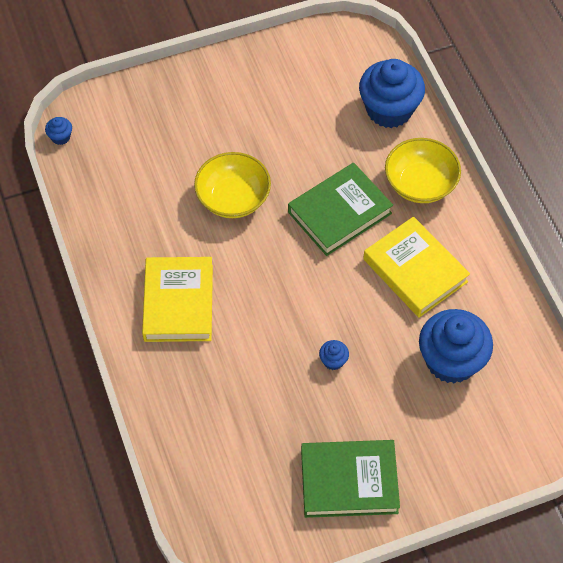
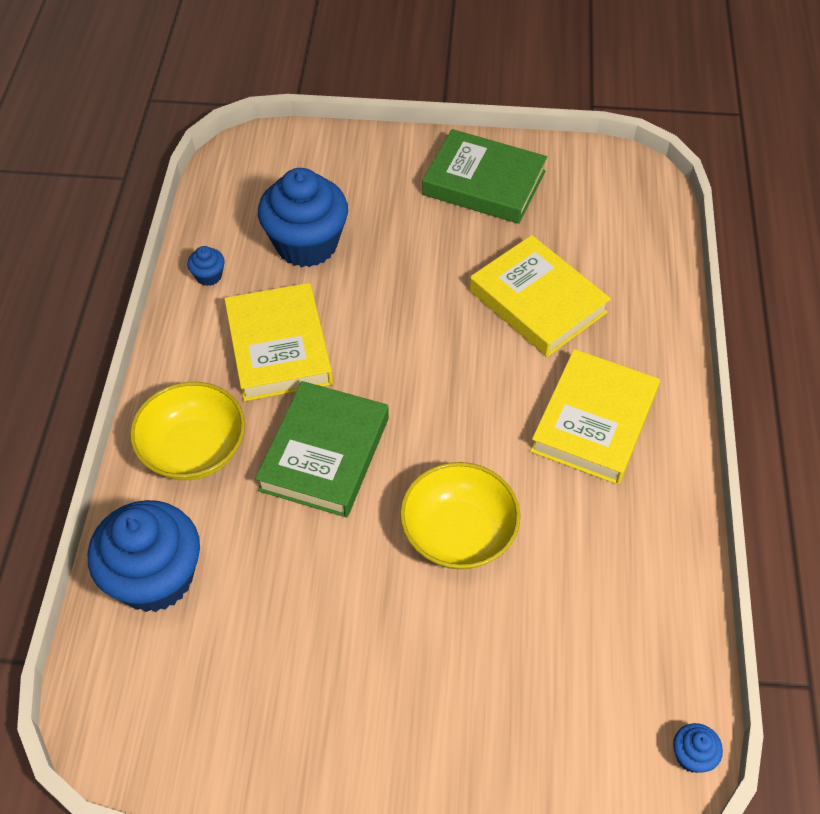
camera: 155 degrees left, 5 degrees down
(255, 382) = (537, 301): none -> yellow book
(333, 361) = (436, 290): blue cupcake -> blue cupcake (209, 276)
(339, 212) = (325, 454): green book -> green book turned 60 degrees counterclockwise

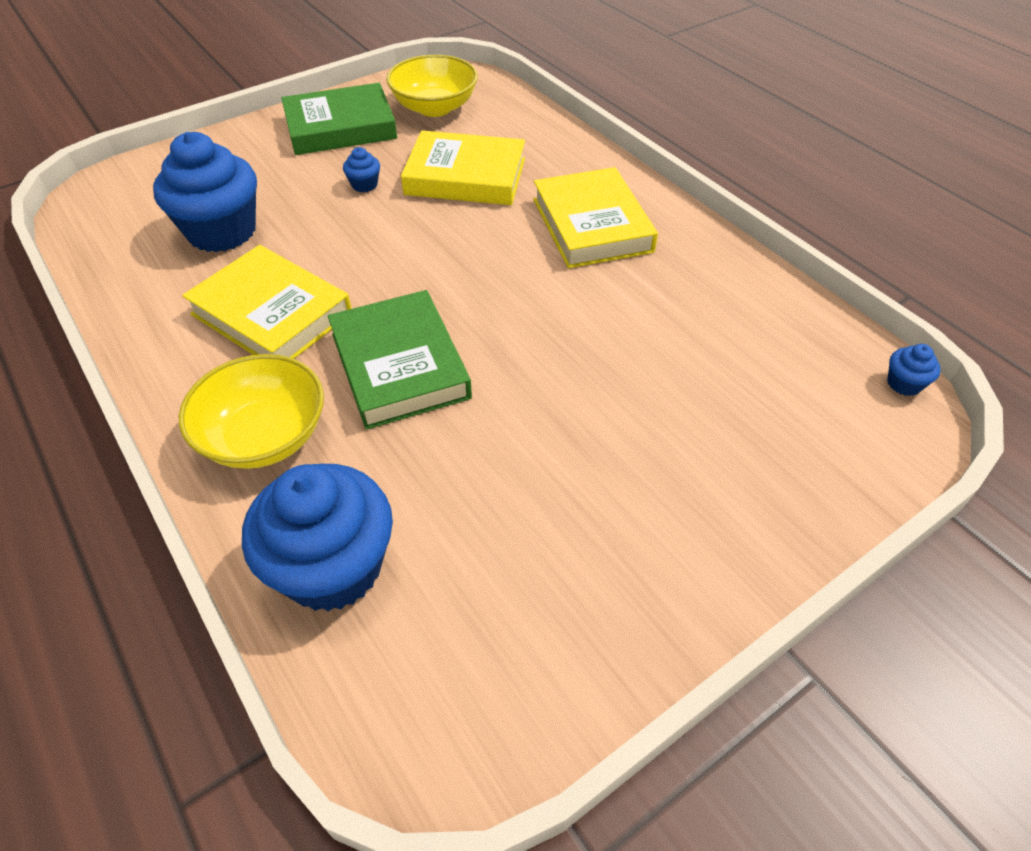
camera: 40 degrees left, 5 degrees down
(209, 276) = (142, 298): blue cupcake -> blue cupcake (364, 185)
(458, 533) = (576, 352): yellow bowl -> yellow bowl (434, 107)

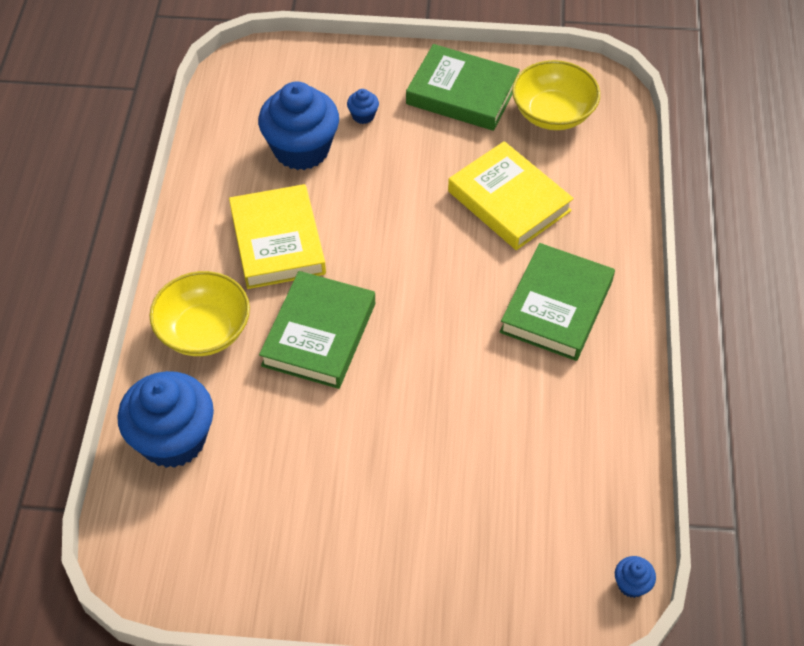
camera: 40 degrees right, 5 degrees up
(364, 185) = (429, 164): blue cupcake -> blue cupcake (363, 116)
(592, 225) = (556, 307): yellow book -> green book

